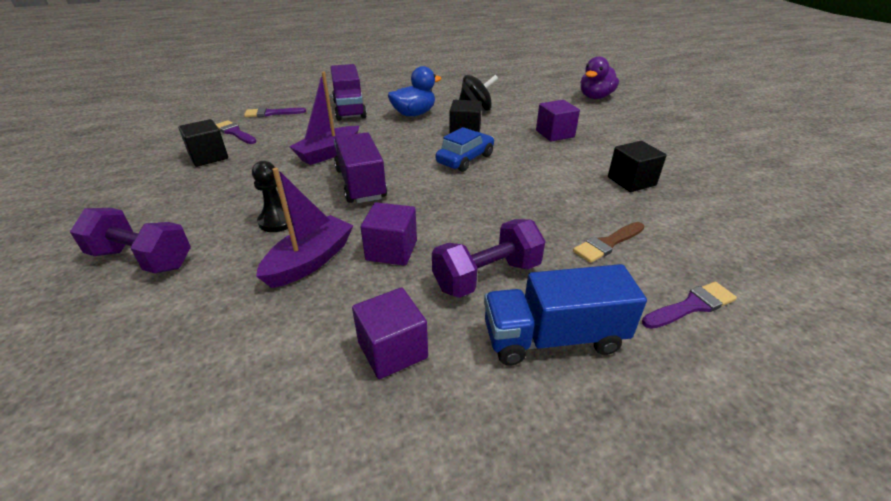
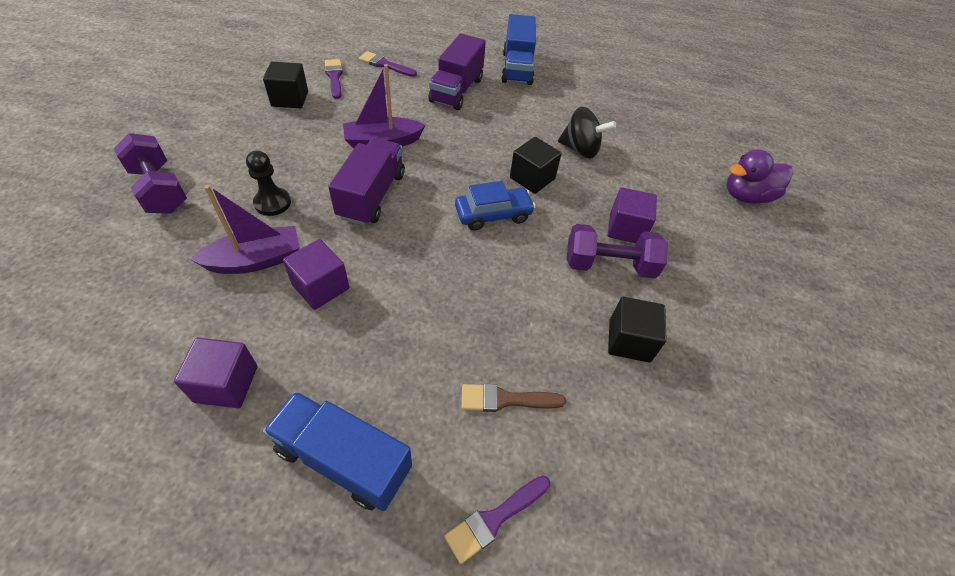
camera: 30 degrees right, 15 degrees up
(378, 86) = (517, 68): none -> blue truck
(414, 114) = (510, 126): blue duck -> none
(487, 276) = (362, 363): purple dumbbell -> purple dumbbell (609, 265)
(691, 306) = (495, 519): purple brush -> purple brush turned 135 degrees clockwise

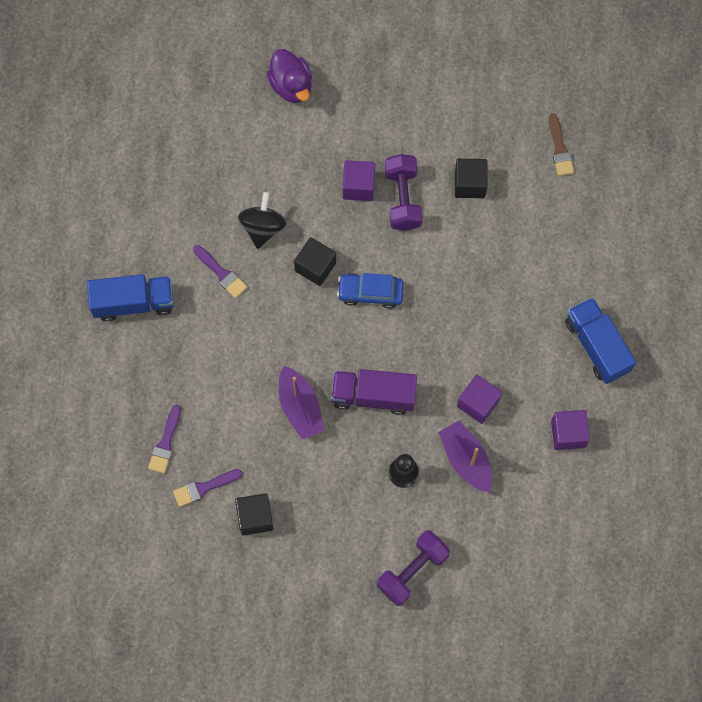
camera: 95 degrees left, 20 degrees up
(343, 459) = (596, 346): blue truck -> blue truck turned 135 degrees clockwise
(456, 90) = (195, 358): purple truck -> none
(493, 215) = (370, 293): blue car -> blue car turned 60 degrees counterclockwise
(495, 519) = (608, 256): purple brush -> purple brush (221, 273)
(506, 399) = (535, 260): brown brush -> brown brush (559, 149)

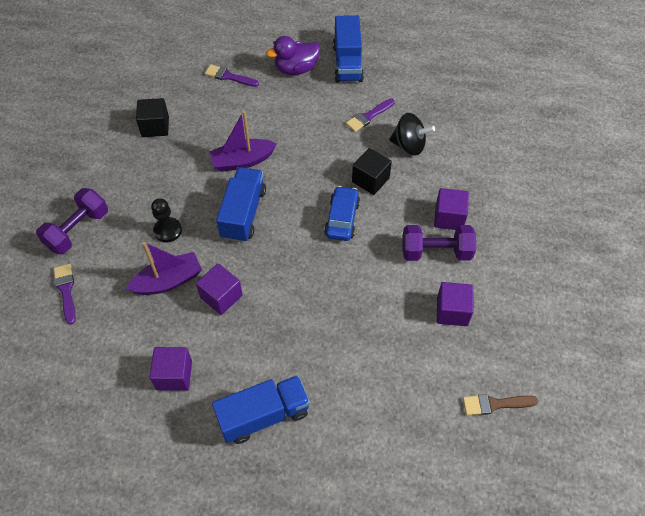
camera: 95 degrees right, 15 degrees down
(204, 488) = (187, 97): purple brush -> purple brush (66, 291)
(291, 86) = (549, 174): purple duck -> purple duck (296, 69)
(373, 396) = (243, 214): purple truck -> blue truck
(412, 571) = (78, 230): purple dumbbell -> purple dumbbell turned 75 degrees clockwise
(470, 184) = (452, 311): black cube -> purple cube

